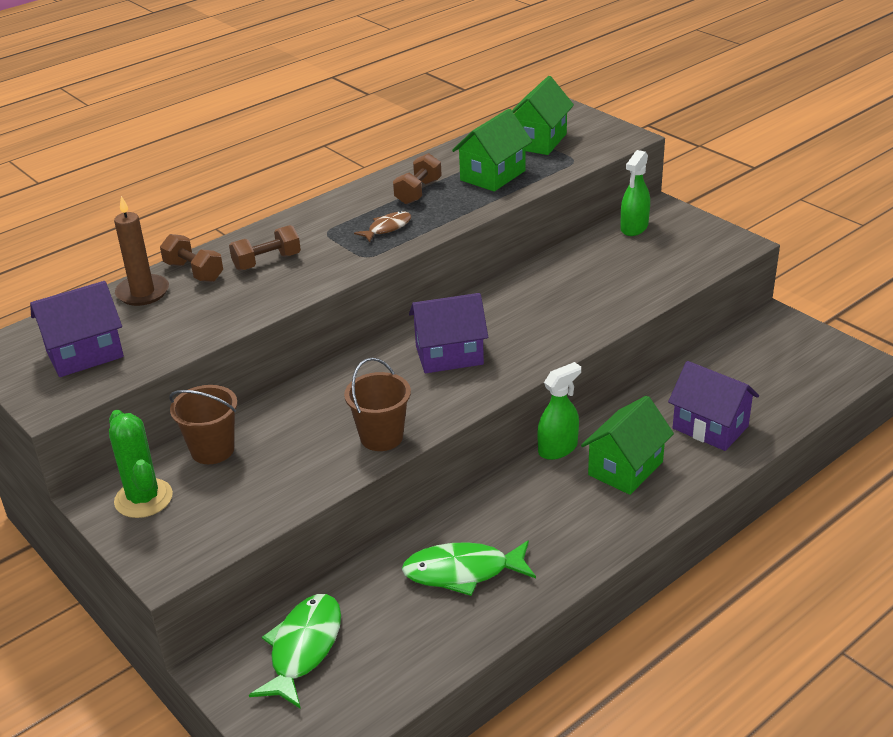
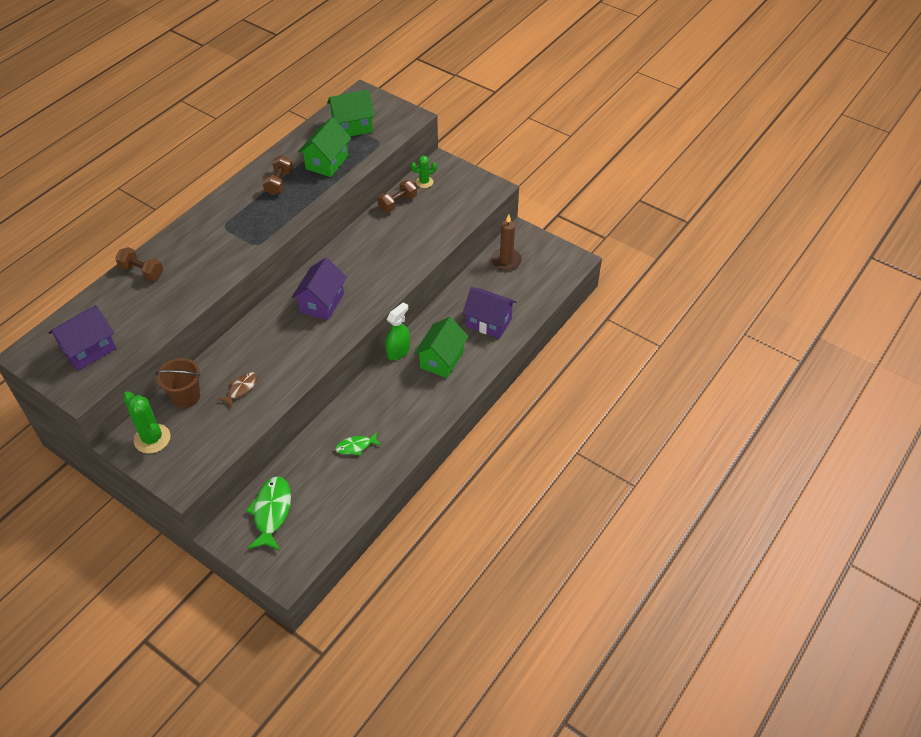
camera: 15 degrees left, 15 degrees up
(143, 293) = (112, 294): brown candle -> brown candle (506, 261)
(267, 262) = (190, 257): brown dumbbell -> brown dumbbell (397, 203)
(381, 437) = (292, 371): brown bucket -> none
(387, 228) = (265, 218): brown fish -> brown fish (241, 389)
(449, 355) = (322, 303): purple house -> purple house turned 45 degrees counterclockwise
(462, 572) = (356, 446): green fish -> green fish, size x0.57
(538, 141) = (352, 127): green house -> green house turned 60 degrees clockwise
(634, 228) = (424, 182): green spray bottle -> green cactus

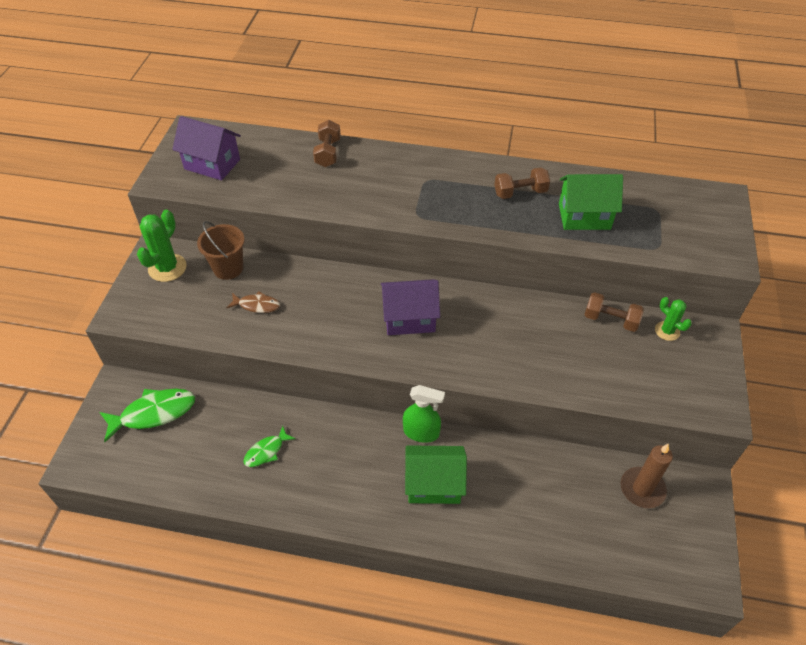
camera: 65 degrees right, 0 degrees up
(352, 127) = (661, 213): green house -> none
(356, 446) = (266, 451): green fish -> green fish turned 90 degrees counterclockwise
(489, 322) = (524, 513): purple house -> none

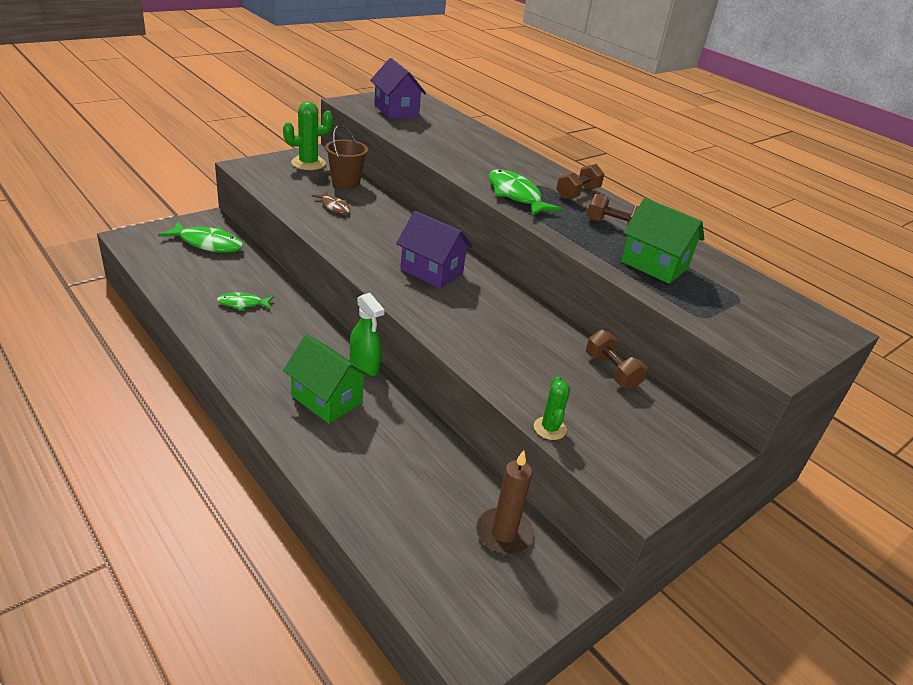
camera: 35 degrees right, 15 degrees down
(328, 153) = (486, 141): brown dumbbell -> brown dumbbell (577, 193)
(425, 208) = (516, 195): none -> green fish
(667, 331) = (661, 411): green cactus -> green cactus (549, 428)

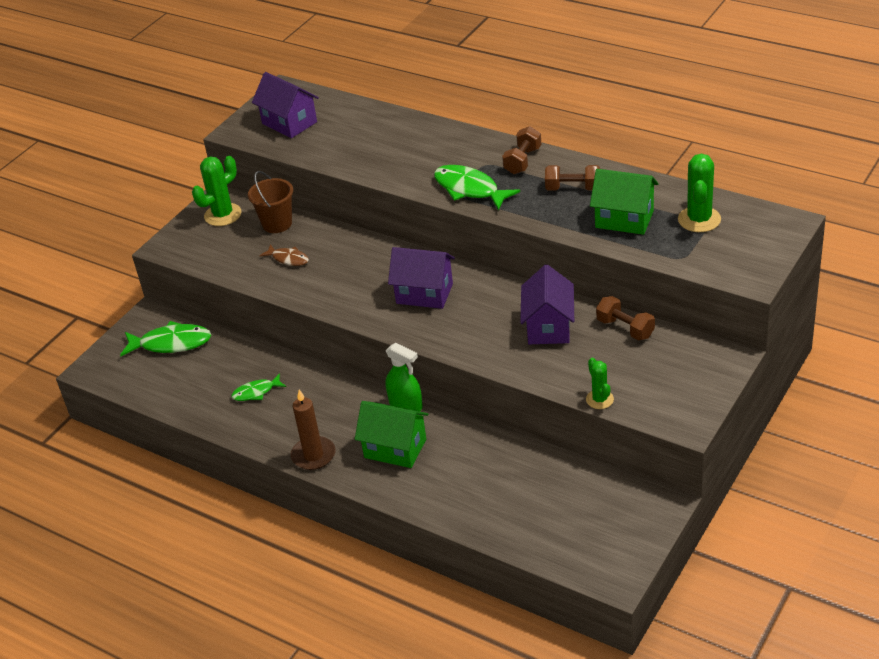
camera: 10 degrees left, 5 degrees up
(503, 533) = (596, 494): brown candle -> brown candle (313, 455)
(533, 340) = (548, 327): none -> purple house
(734, 292) = (699, 219): none -> green cactus

